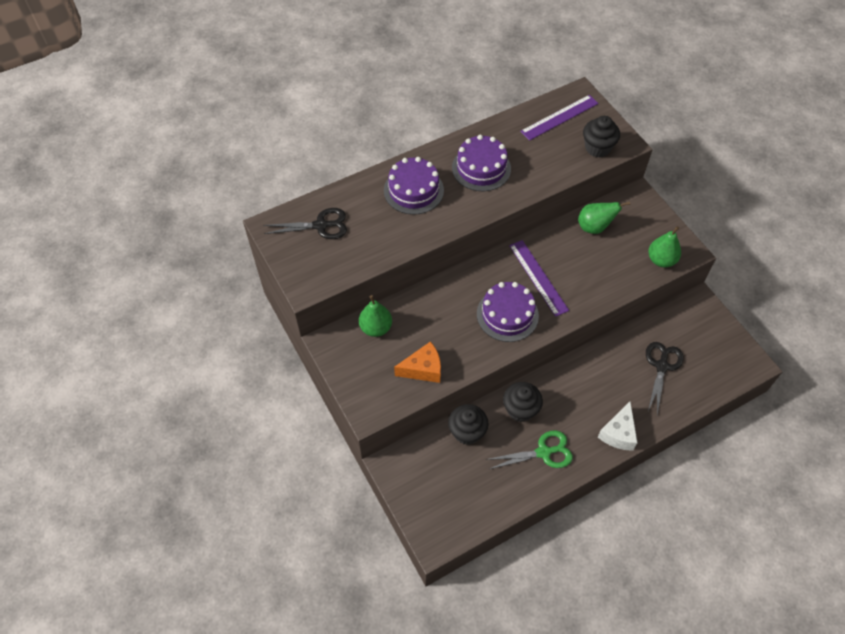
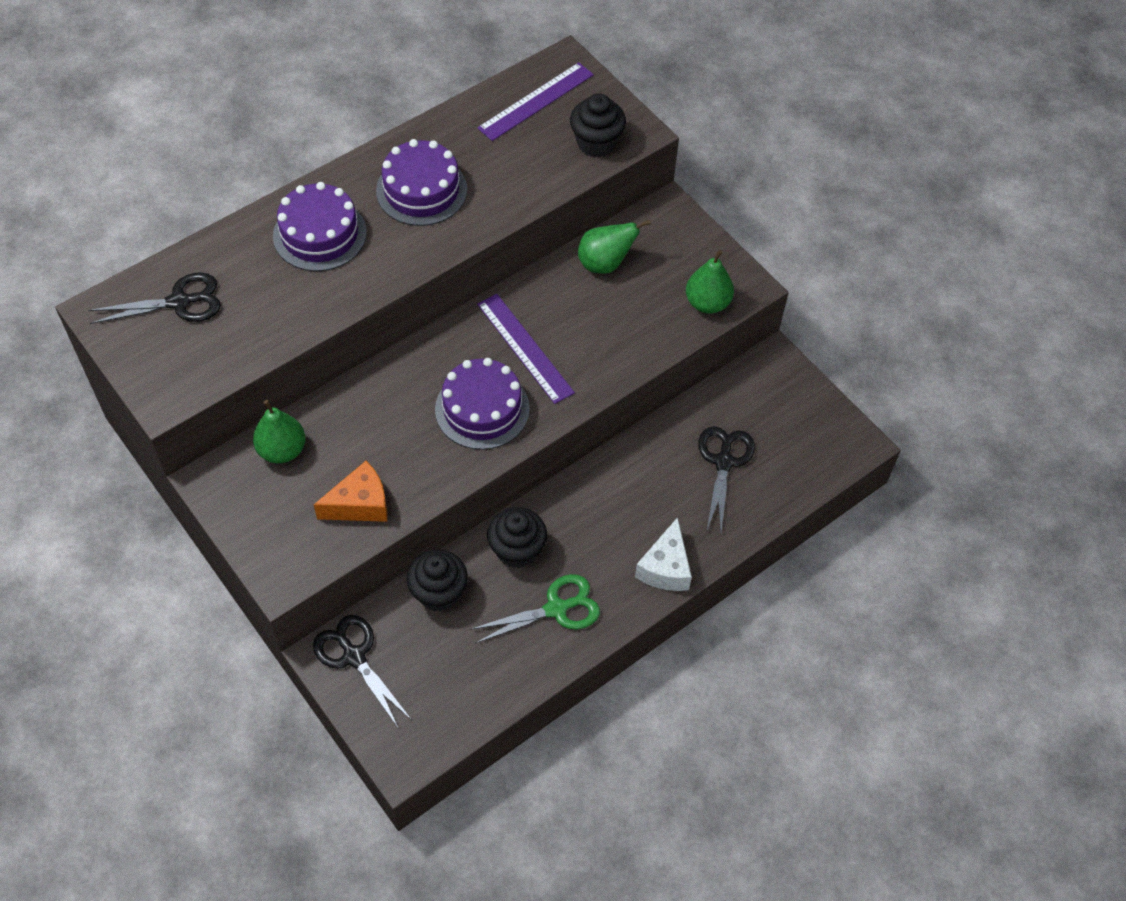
camera: 10 degrees left, 0 degrees up
(409, 468) = (354, 656): none -> black scissors

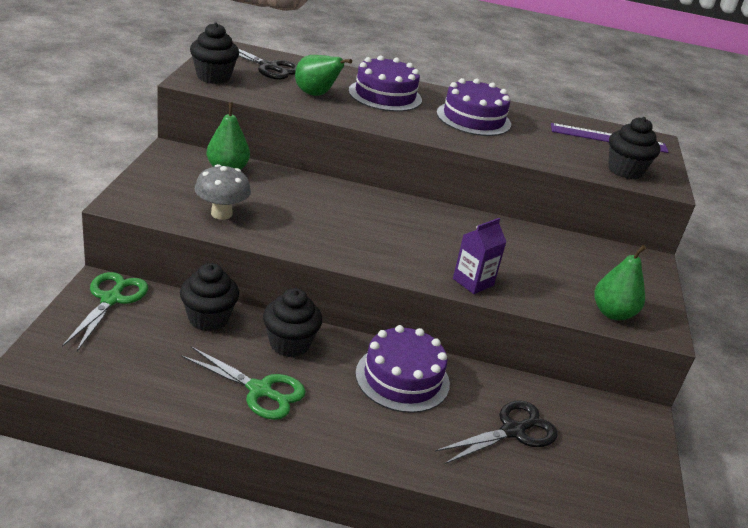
camera: 45 degrees right, 25 degrees down
(168, 373) = (213, 77): none -> black cupcake
(354, 656) = (111, 299): black scissors -> green scissors
(360, 504) = (221, 214): orange cheese -> grey mushroom
(482, 409) = (366, 238): purple cake -> purple cake (402, 378)
(525, 348) = (441, 238): purple ruler -> none
(600, 373) = (473, 282): none -> purple carton
(605, 263) = (560, 248): green pear -> green pear (316, 94)
(665, 567) = (371, 442): white cheese -> none

